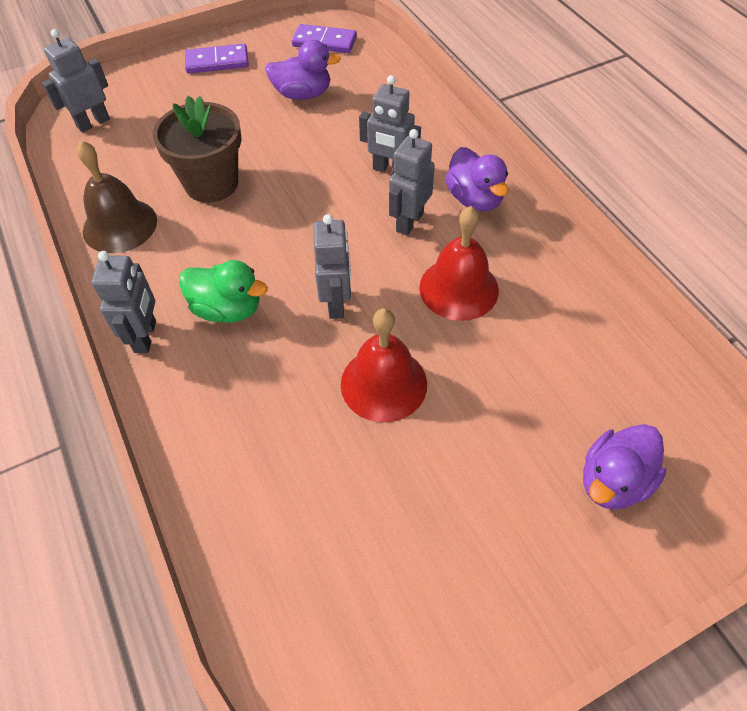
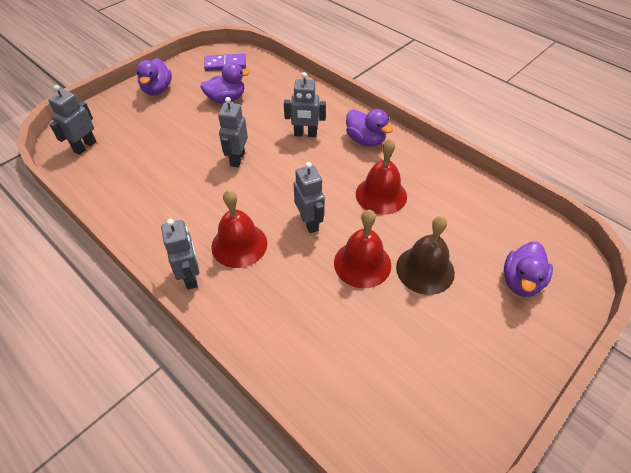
camera: 20 degrees left, 5 degrees down
(120, 225) = (137, 209): brown bell -> brown bell (425, 269)
(211, 183) = (190, 168): brown flower pot -> none
(217, 62) = (157, 90): purple domino -> purple duck
(227, 309) = (239, 245): green duck -> red bell
(409, 222) = (332, 163): grey robot -> grey robot (237, 159)

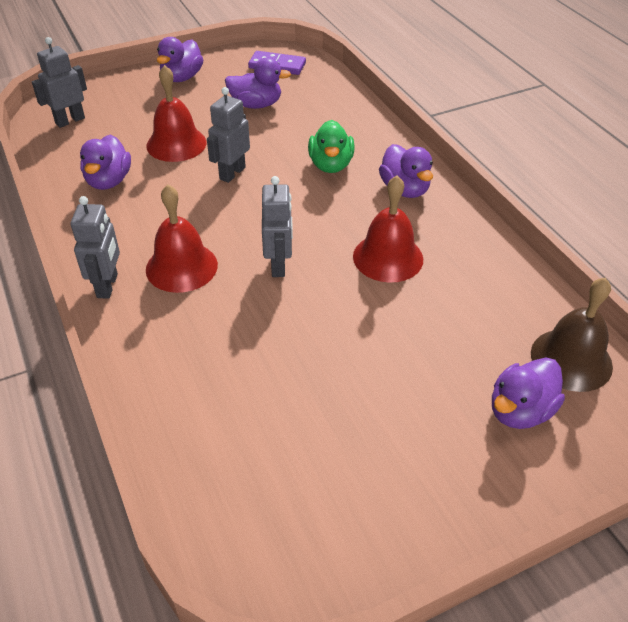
camera: 20 degrees right, 5 degrees down
(144, 190) = (109, 181): none -> purple duck
(305, 134) = (330, 165): grey robot -> green duck
(362, 263) = (318, 329): red bell -> red bell (176, 144)
(425, 269) = (395, 359): brown bell -> brown bell (571, 359)

